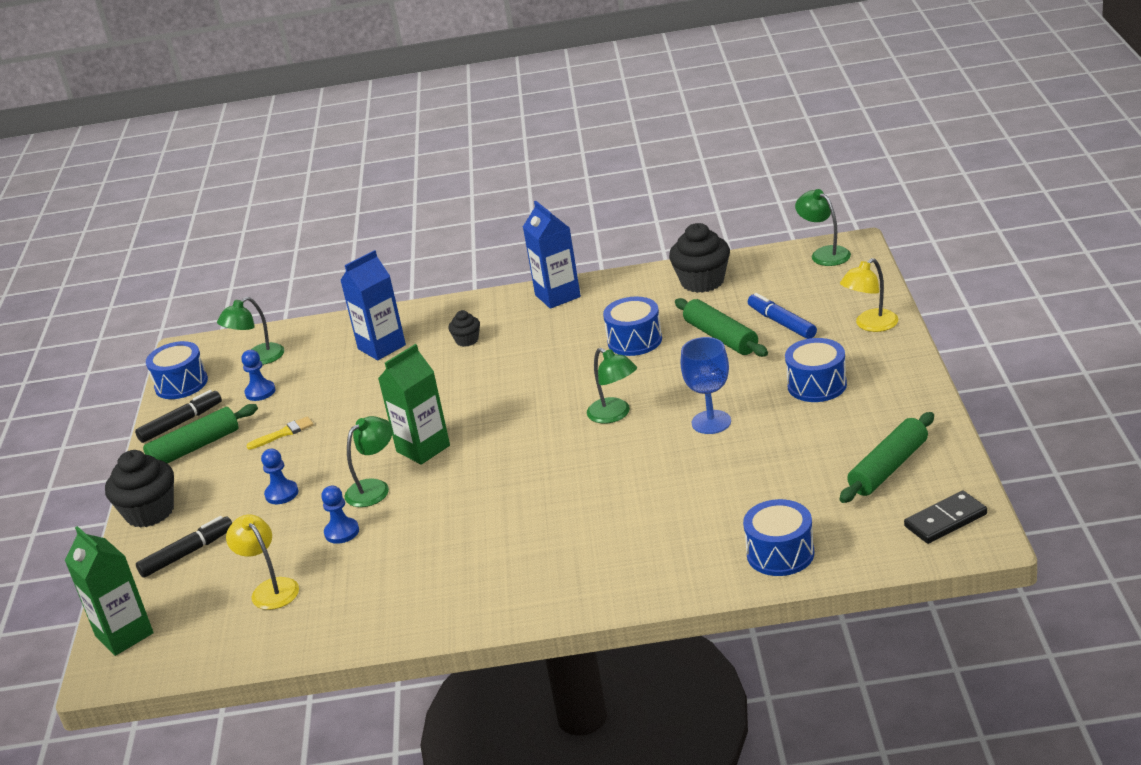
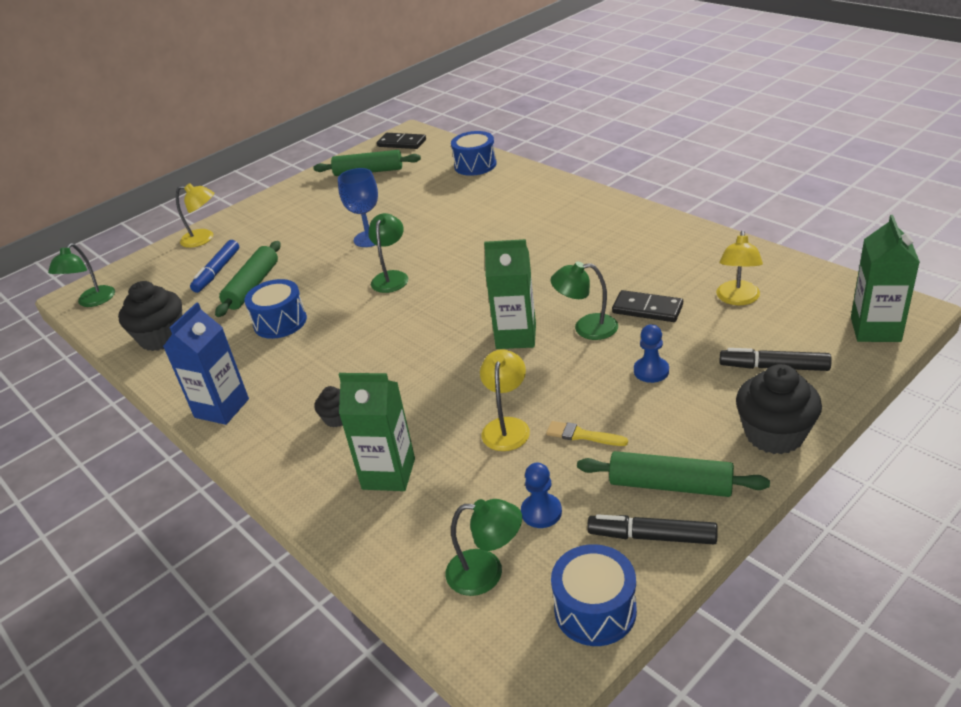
camera: 130 degrees left, 5 degrees up
(342, 406) = (507, 426): none -> yellow lamp
(342, 532) = (647, 309): blue pawn -> black domino
(381, 347) = (388, 474): blue carton -> green carton
(817, 385) = (295, 225): blue drum -> none

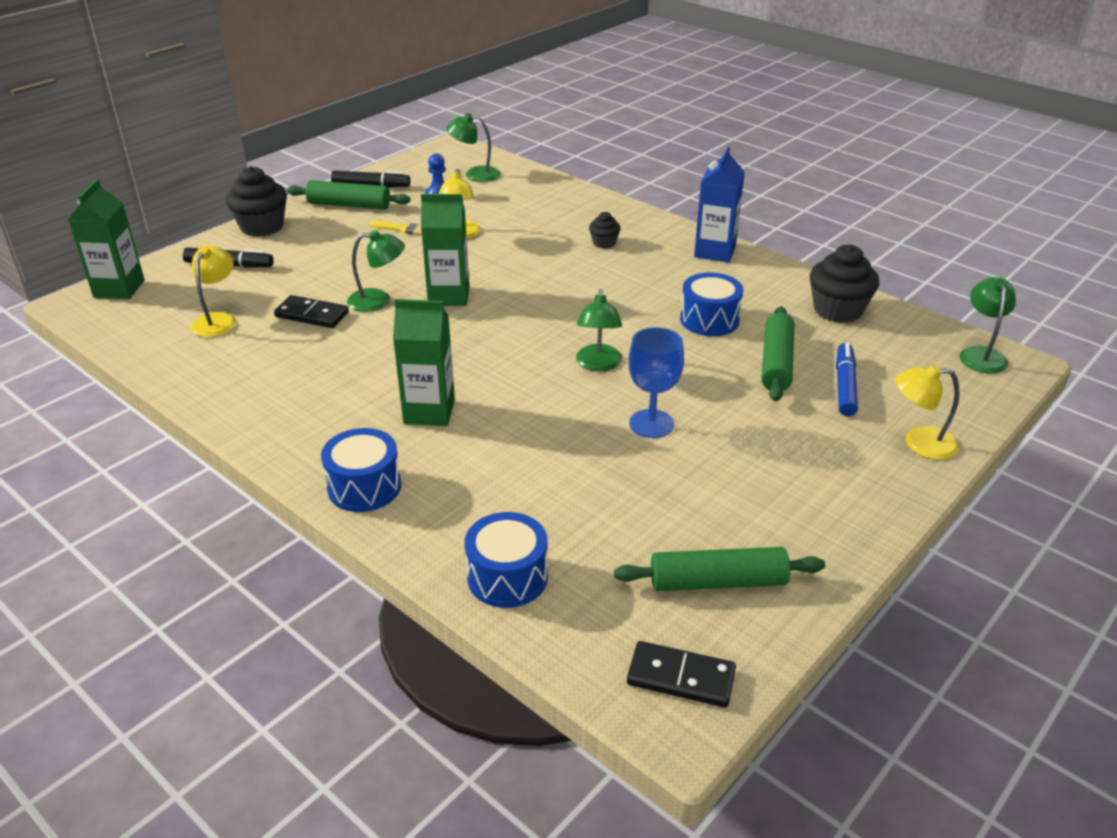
camera: 170 degrees right, 0 degrees up
(388, 474) = (549, 213): green carton -> green carton (429, 411)
(595, 610) = (413, 163): blue drum -> blue drum (364, 487)
(651, 371) = (332, 265): blue pawn -> none

